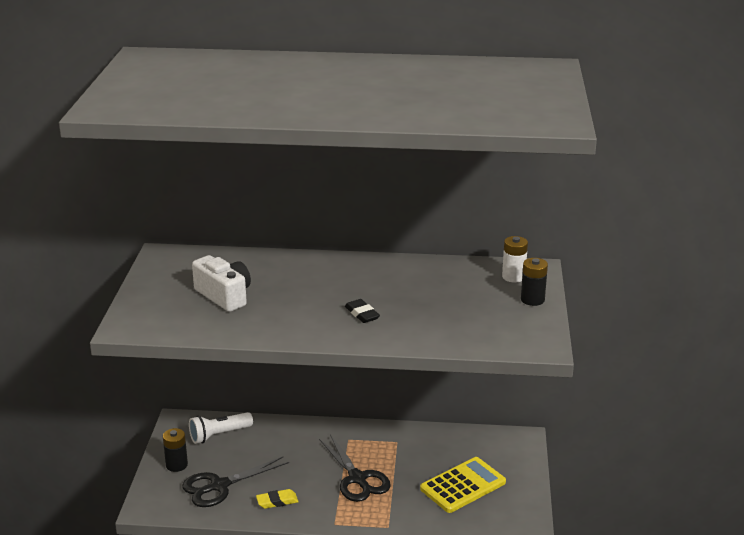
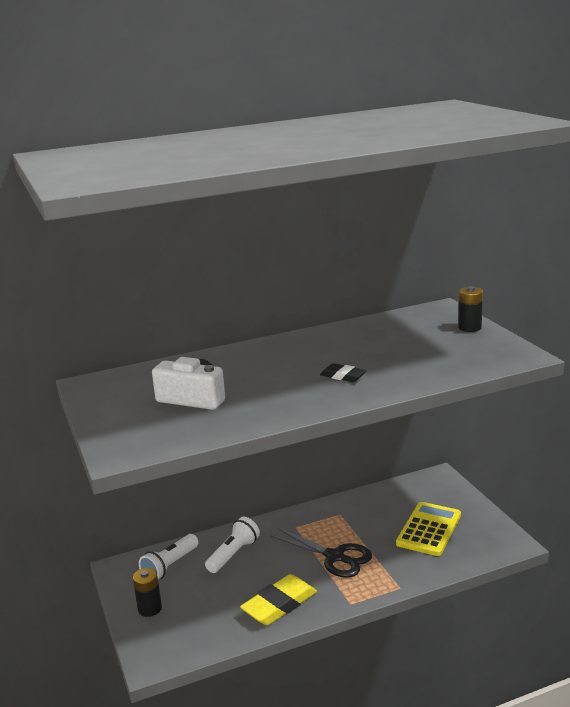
camera: 25 degrees left, 5 degrees down
(219, 486) = (210, 612): black scissors -> none
(276, 444) = (233, 554): none -> white flashlight
(277, 501) = (279, 604): yellow eraser -> yellow eraser, size x1.84
(513, 277) = (432, 317): white battery -> none

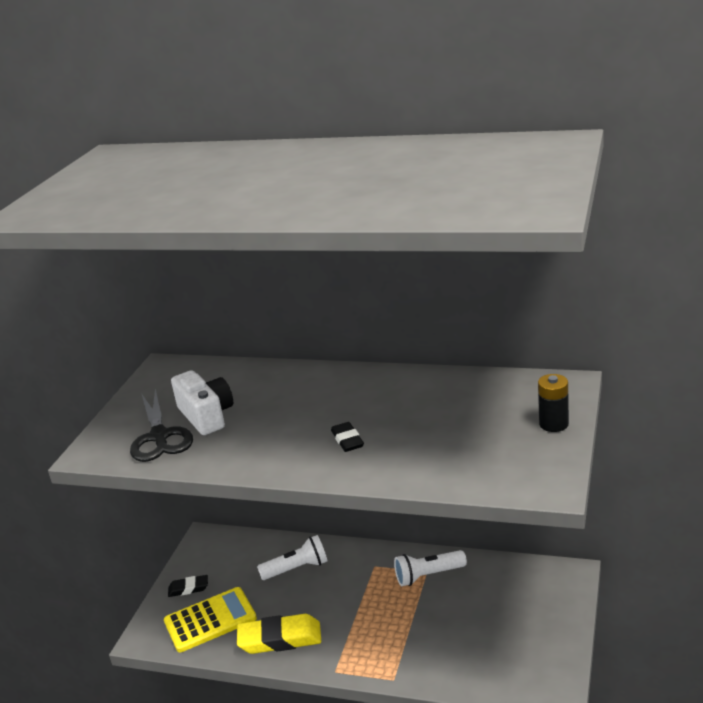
camera: 40 degrees right, 5 degrees up
(150, 609) = (188, 588): black battery -> black eraser
(170, 566) = (240, 555): white flashlight -> white flashlight (428, 575)
(335, 557) = (373, 615): black scissors -> black scissors (159, 437)
(429, 529) = (489, 631): yellow calculator -> yellow calculator (210, 620)

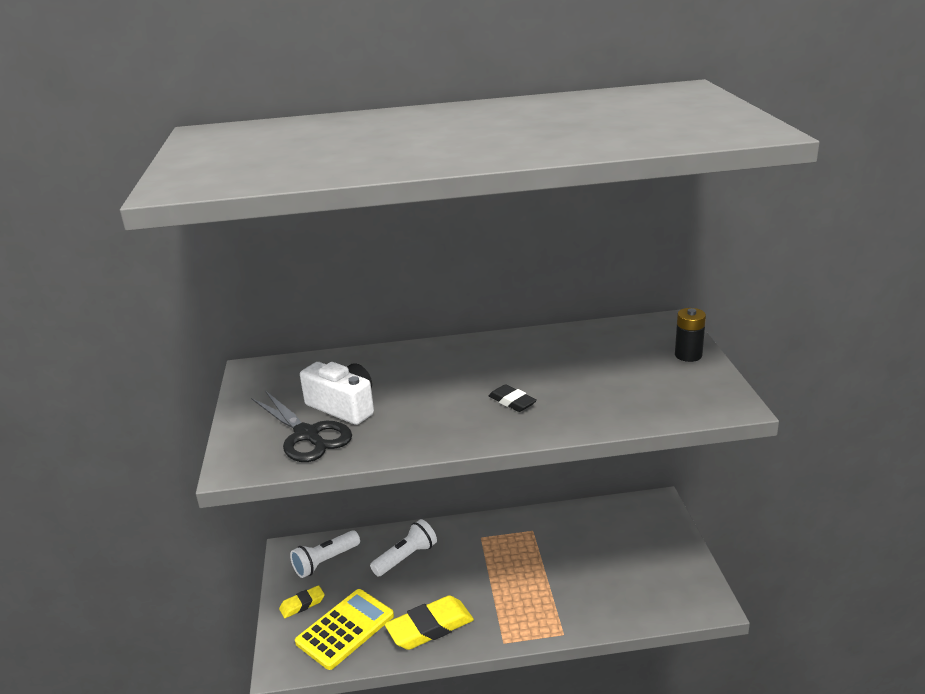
camera: 25 degrees left, 0 degrees up
(188, 588) = (302, 604): black eraser -> yellow eraser
(428, 575) = (536, 533): white flashlight -> white flashlight (325, 562)

